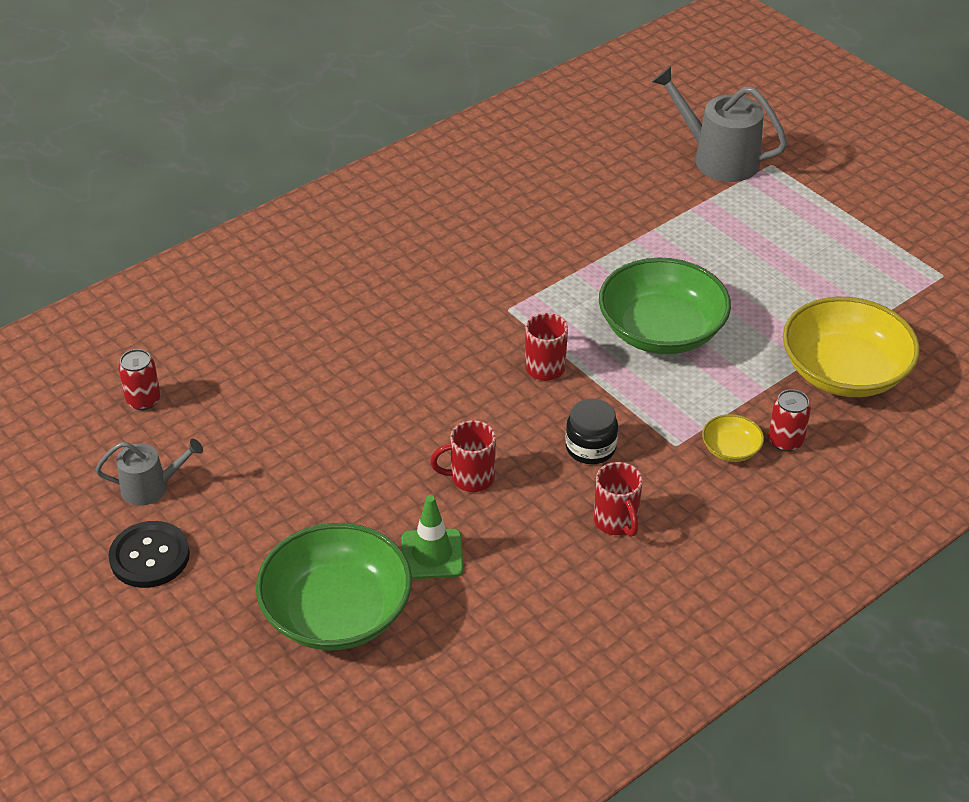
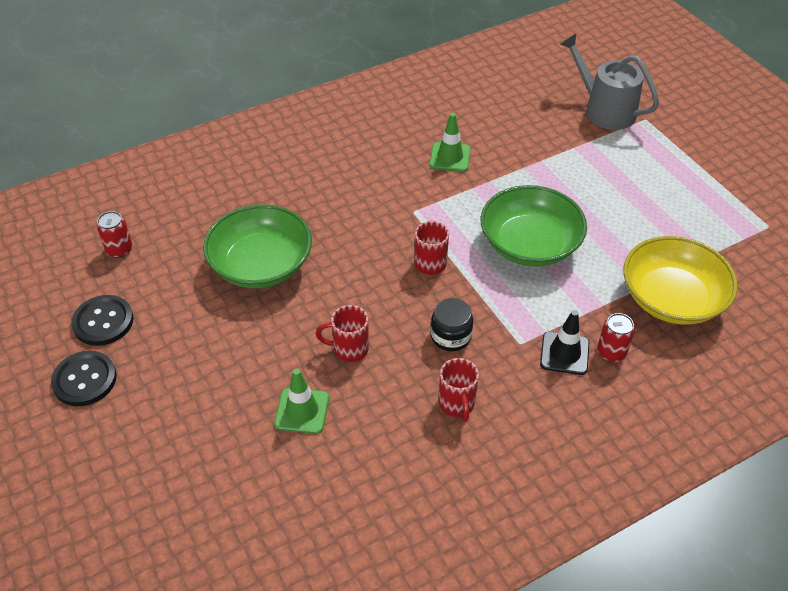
camera: 10 degrees right, 5 degrees up
(151, 487) = (103, 322): grey watering can -> black button
(337, 612) = (214, 450): green bowl -> green bowl (261, 265)
(537, 238) = (450, 157): none -> green traffic cone
(731, 449) = (564, 353): yellow bowl -> black traffic cone

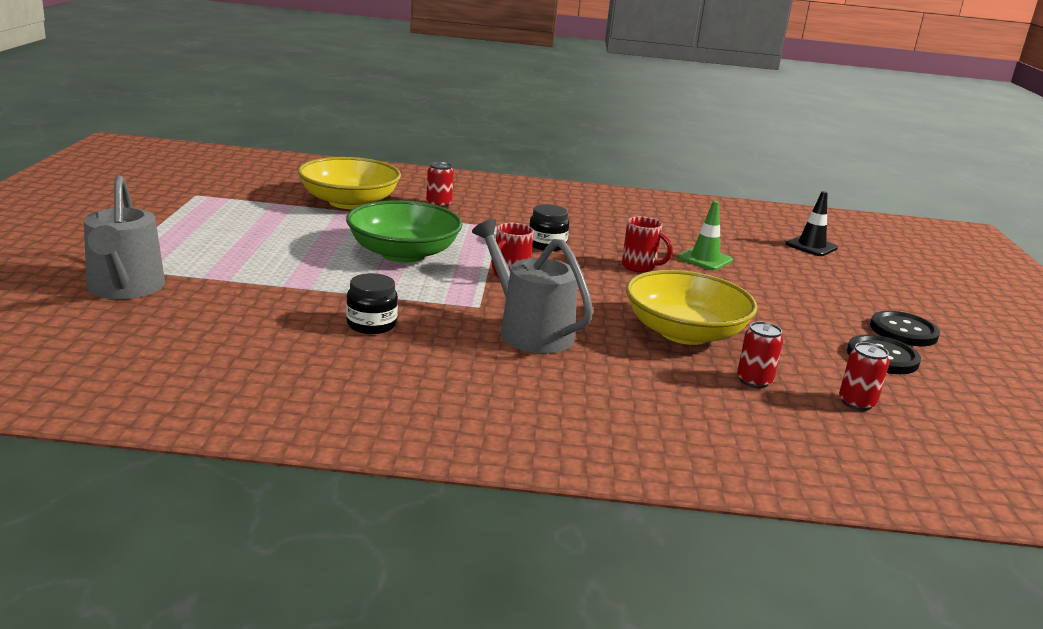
camera: 150 degrees left, 25 degrees down
(193, 235) = (754, 381): none -> red can
(261, 265) = (684, 333): green bowl -> yellow bowl
(359, 204) = (529, 331): none -> grey watering can
(450, 157) = (371, 324): green traffic cone -> black jar
(457, 404) = (582, 226): red mug -> none
(564, 353) = (472, 214): black traffic cone -> black traffic cone (811, 246)

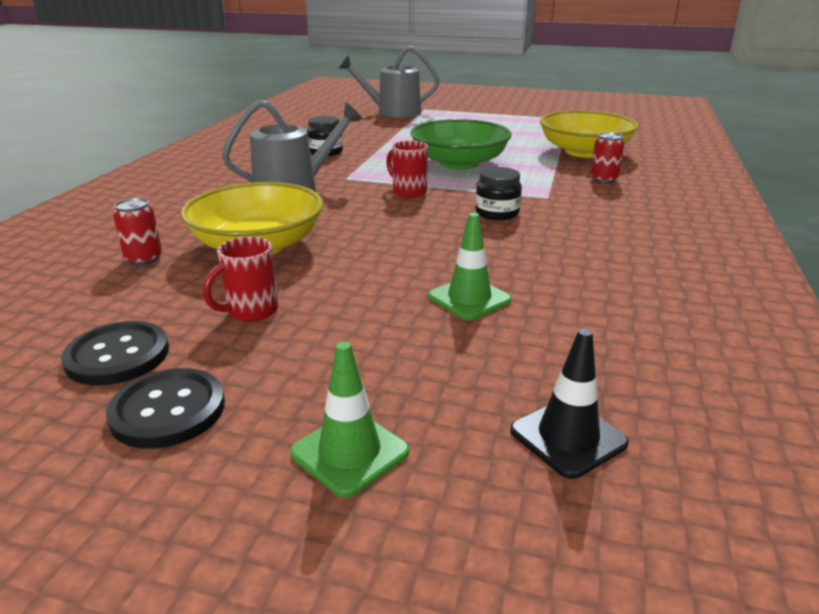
camera: 105 degrees right, 5 degrees up
(639, 267) = (435, 250): red mug -> red mug (251, 311)
(856, 403) = (54, 301): red can -> none
(874, 286) = (349, 452): none -> green traffic cone

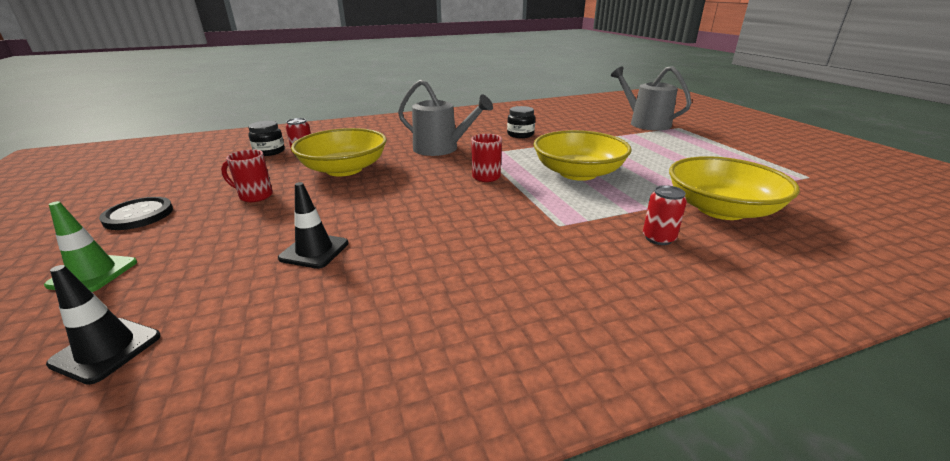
camera: 55 degrees right, 0 degrees up
(117, 356) = (192, 187): black button -> none
(459, 163) = (578, 173): green bowl -> yellow bowl
(469, 298) = (314, 251): green traffic cone -> black traffic cone
(497, 213) = (489, 216): black jar -> black jar (269, 152)

